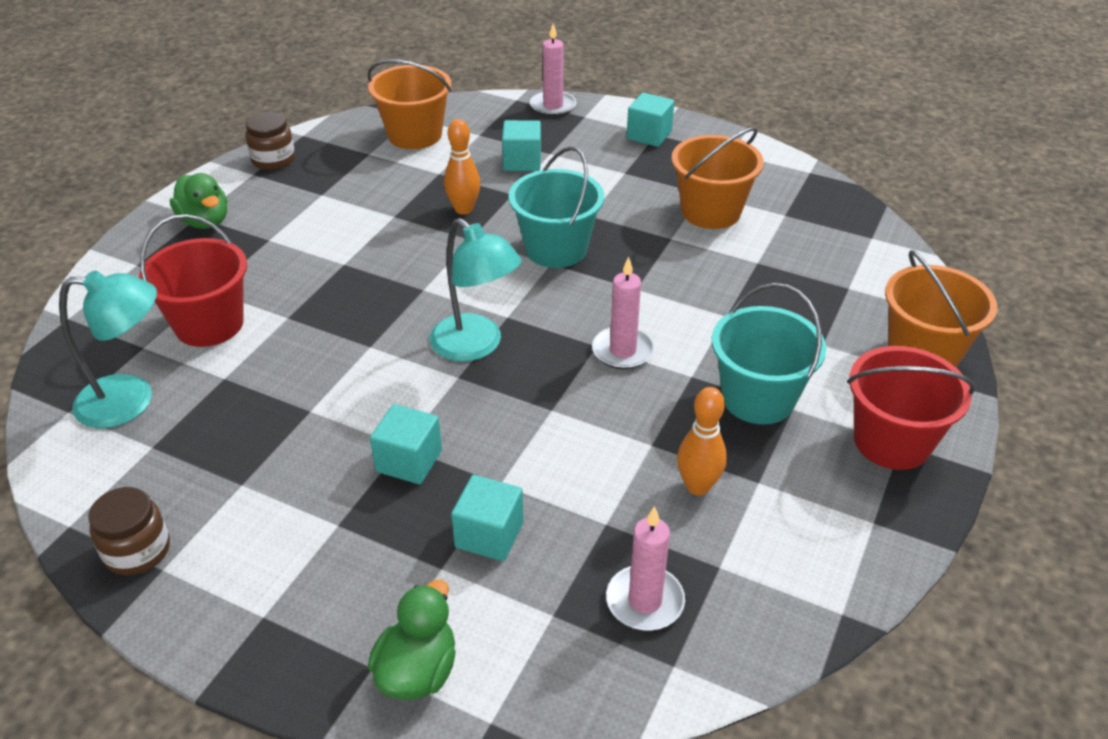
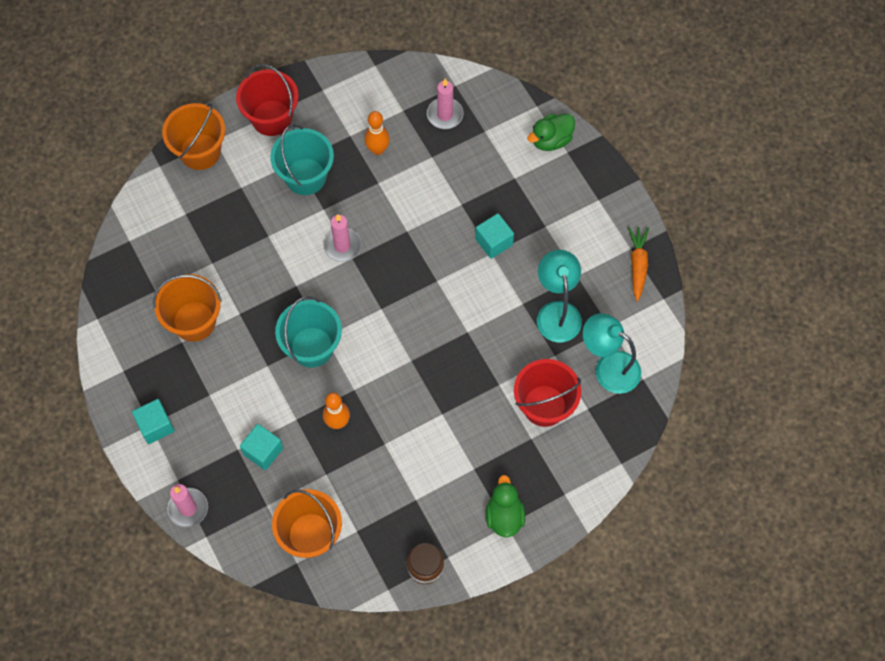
camera: 145 degrees left, 25 degrees up
(137, 551) = (637, 265): brown jar -> orange carrot
(476, 346) = (413, 296): turquoise lamp -> turquoise lamp (557, 312)
(489, 535) = (484, 181): turquoise cube -> none

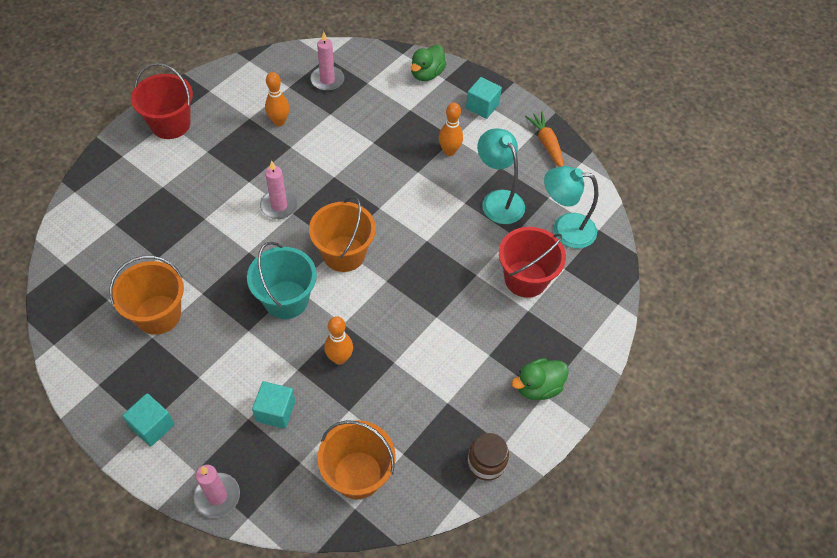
camera: 25 degrees left, 10 degrees down
(200, 151) = (111, 169): orange bucket -> orange bucket (344, 254)
(305, 176) = (221, 160): turquoise bucket -> none
(494, 242) = (415, 162): turquoise cube -> turquoise cube (482, 106)
(504, 516) = (538, 387): green duck -> green duck turned 90 degrees counterclockwise
(533, 240) = (449, 151): none -> orange bowling pin

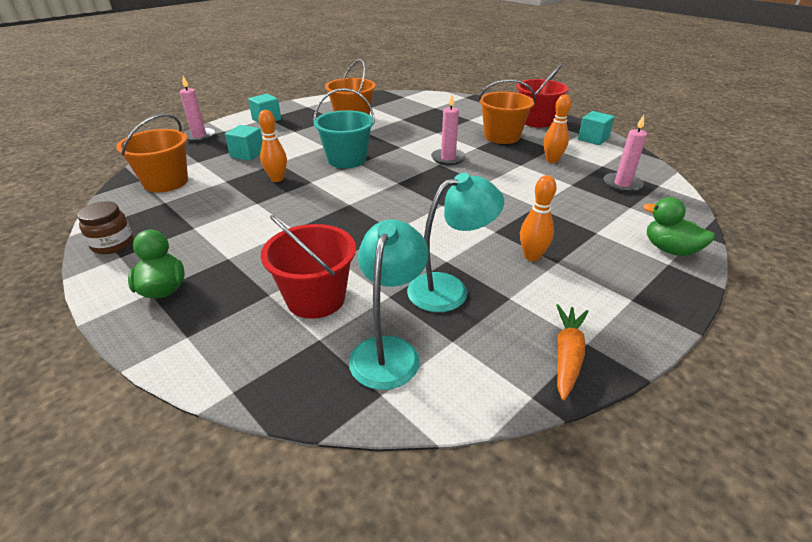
camera: 100 degrees right, 20 degrees down
(344, 254) = (387, 185): orange bucket -> orange bucket (502, 136)
(482, 106) = (627, 293): turquoise cube -> turquoise cube (593, 139)
(546, 144) = (567, 355): orange carrot -> orange carrot turned 60 degrees counterclockwise

